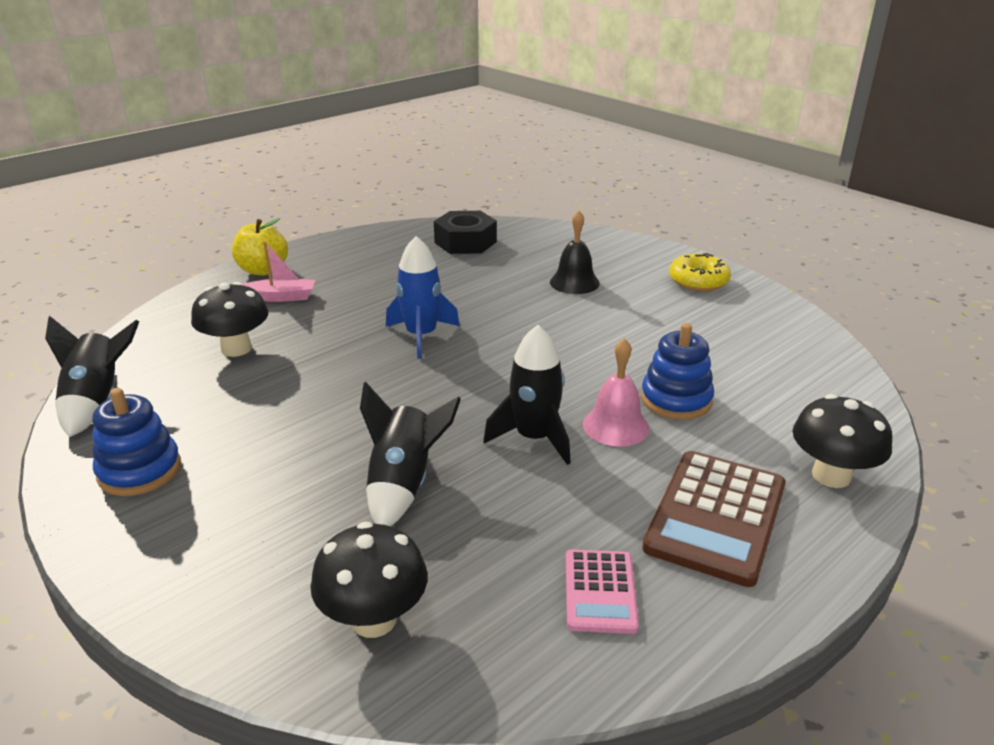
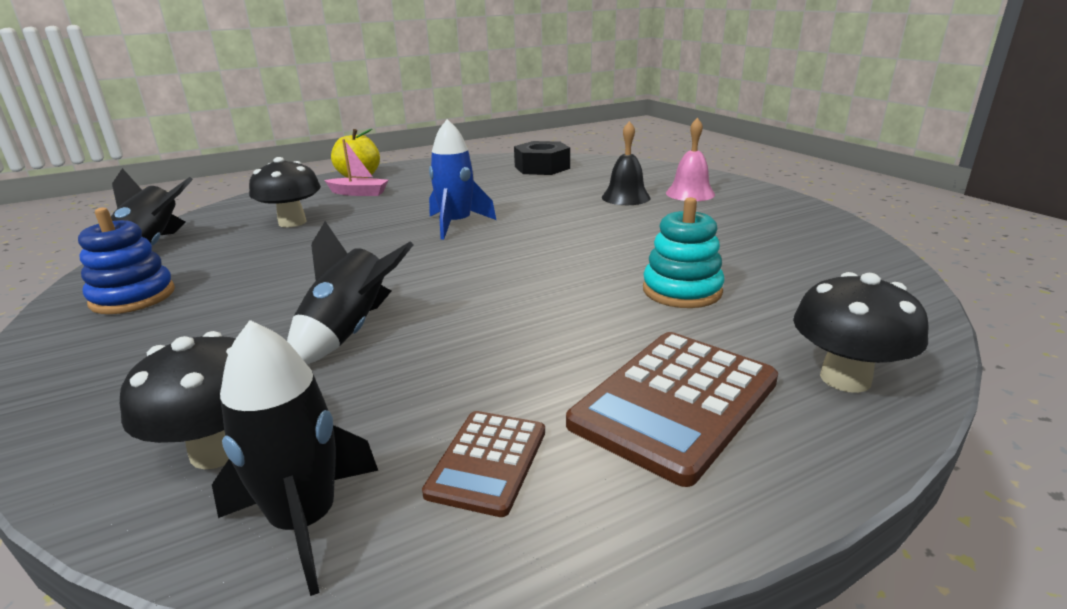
camera: 15 degrees right, 5 degrees down
(534, 438) = (509, 308): black rocket -> black rocket (305, 521)
(600, 591) = (487, 462): pink calculator -> brown calculator
(615, 426) = (602, 306): pink bell -> pink bell (690, 193)
(676, 400) = (682, 290): blue stacking toy -> turquoise stacking toy
(698, 281) = (753, 203): yellow donut -> none

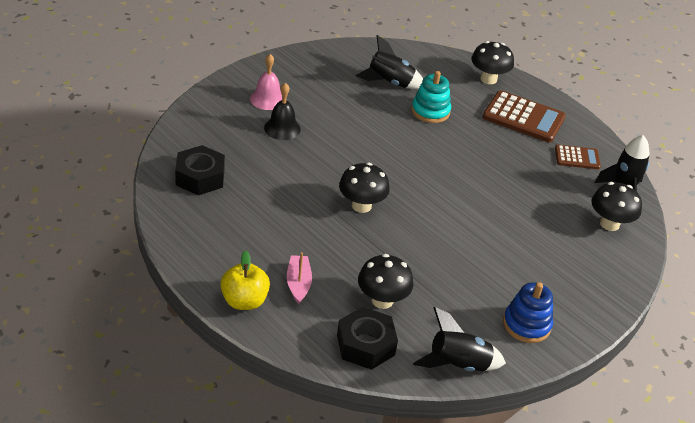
camera: 110 degrees left, 15 degrees up
(245, 211) = (365, 345): none -> black nut
(350, 332) = (519, 214): black rocket -> black rocket (390, 83)
(456, 224) = (361, 205): blue rocket -> black mushroom

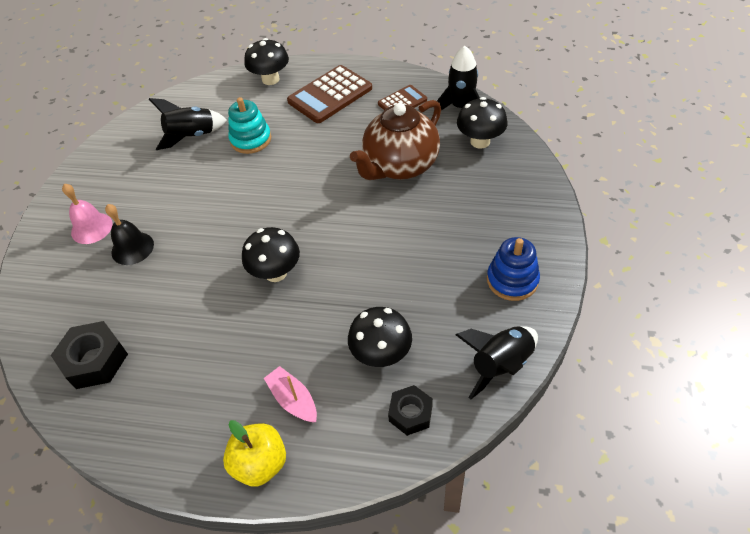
camera: 30 degrees left, 10 degrees up
(365, 345) = (410, 413): black nut -> black nut, size x0.65
(523, 117) = (330, 95): brown calculator -> brown calculator turned 150 degrees clockwise
(524, 199) = (400, 166): none -> brown teapot

